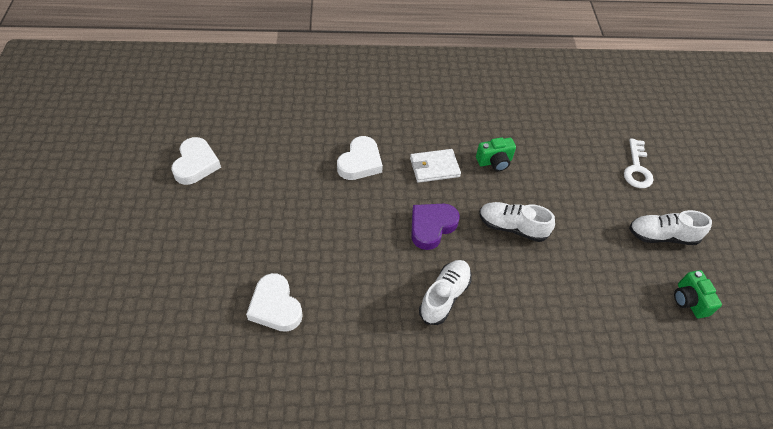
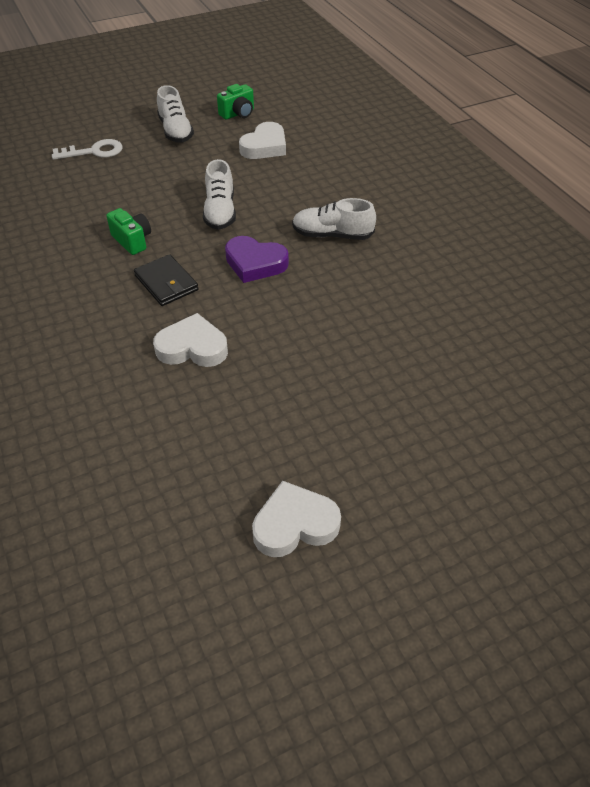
camera: 110 degrees left, 5 degrees down
(275, 306) = (435, 344): white heart -> white heart (265, 146)
(434, 167) = (166, 283): white wallet -> black wallet

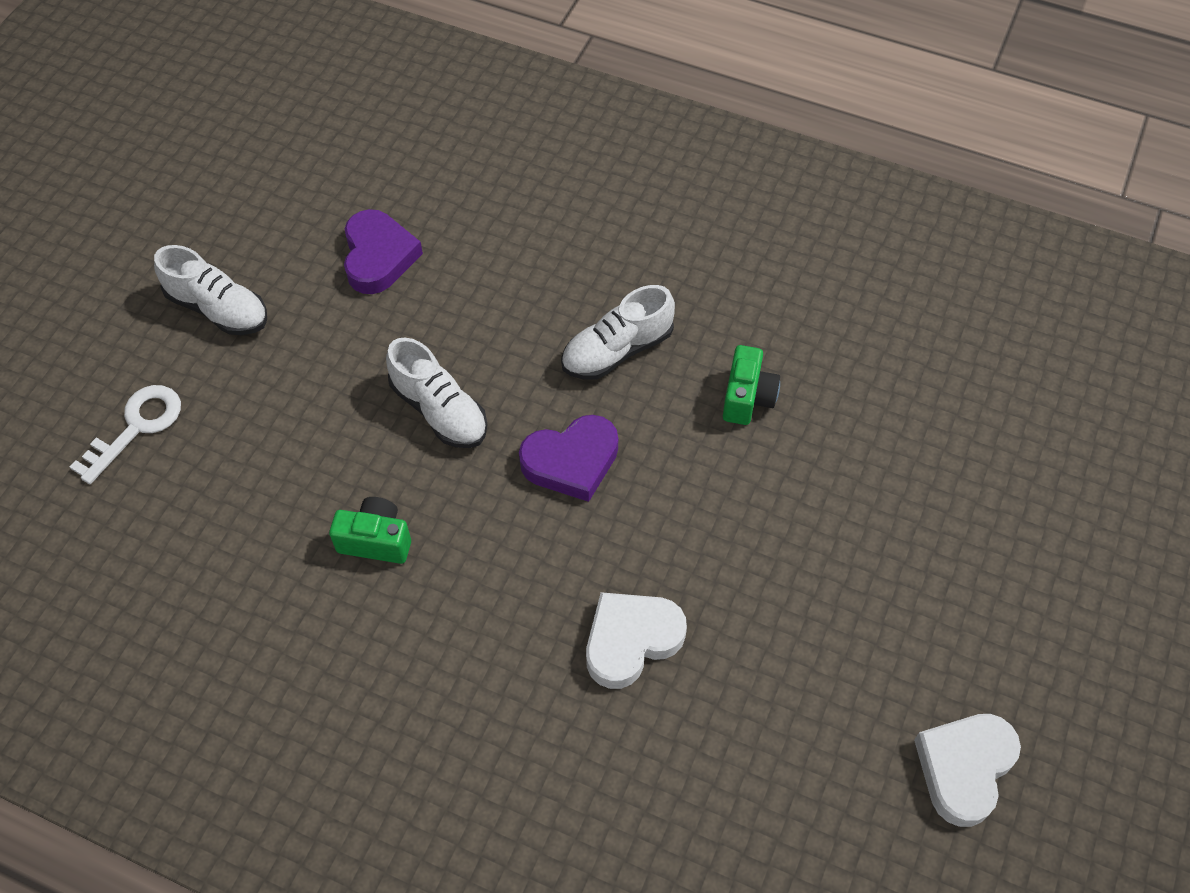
camera: 40 degrees left, 10 degrees up
(166, 283) = (496, 572): black wallet -> none
(238, 114) = (275, 219): green camera -> green camera (747, 398)
(265, 146) = (378, 256): white heart -> purple heart

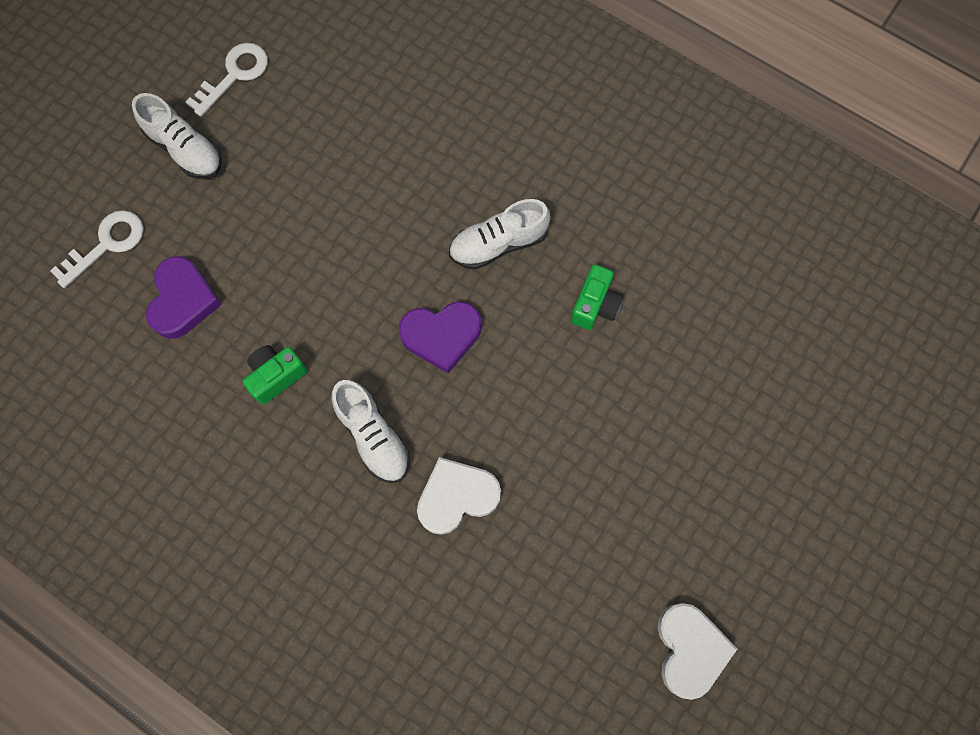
camera: 10 degrees right, 15 degrees up
(265, 223) = (234, 75): none -> white key
(376, 540) = (276, 376): green camera -> green camera turned 60 degrees counterclockwise
(378, 256) = (321, 123): purple heart -> purple heart (183, 300)
(439, 410) = (345, 272): white shoe -> white shoe (373, 436)
(964, 768) = (689, 649): white heart -> white heart turned 135 degrees clockwise

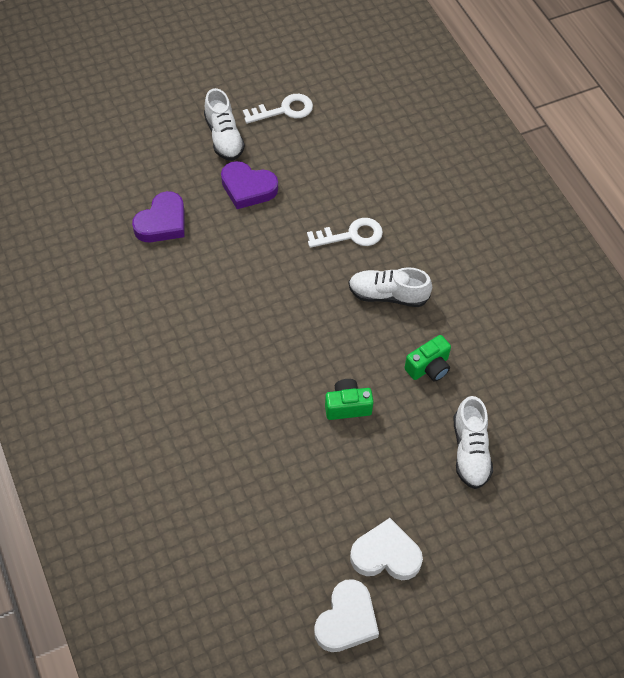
camera: 30 degrees right, 15 degrees down
(106, 244) = (138, 167): white key -> white key (351, 235)
(276, 376) = (189, 296): green camera -> green camera (347, 406)
(373, 436) = (225, 365): white shoe -> white shoe (470, 451)
(441, 336) = (311, 330): purple heart -> purple heart (248, 188)
(457, 497) = (254, 432): white heart -> white heart (386, 555)

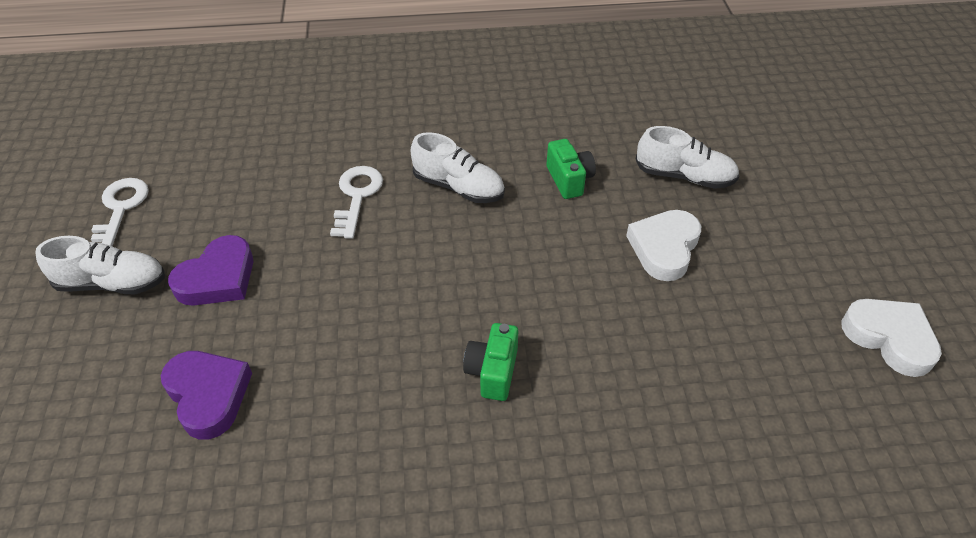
camera: 70 degrees left, 10 degrees down
(347, 406) = (598, 262): green camera -> green camera (492, 372)
(386, 555) = (804, 279): white heart -> white heart (664, 248)
(388, 295) = (458, 187): white shoe -> white shoe turned 90 degrees counterclockwise

